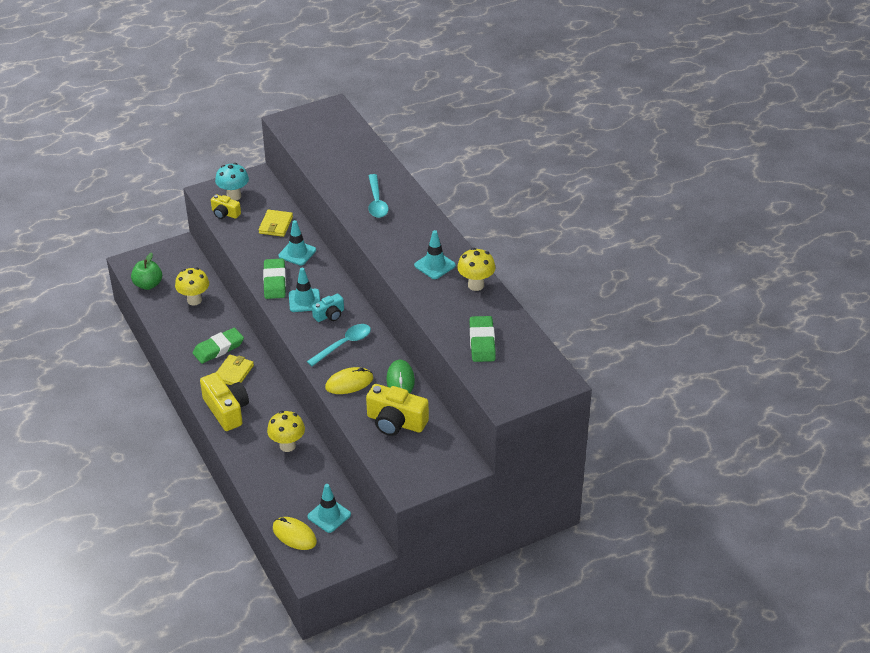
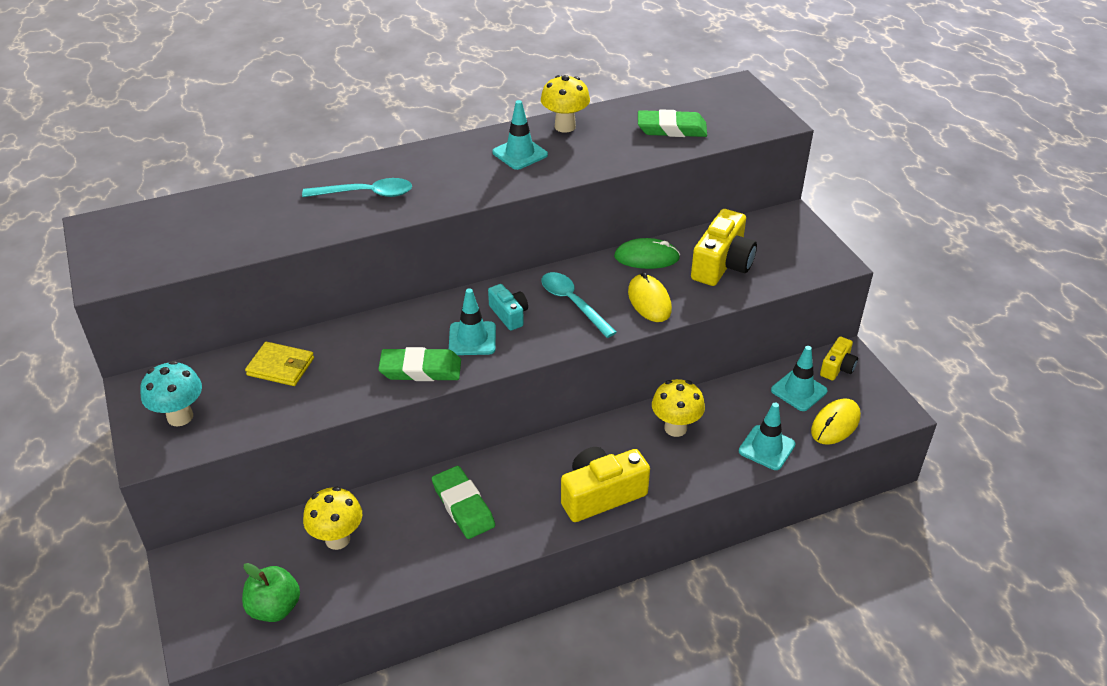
camera: 85 degrees left, 0 degrees up
(225, 213) = (224, 428): yellow camera -> yellow camera (837, 367)
(234, 373) = (521, 487): yellow wallet -> none
(297, 253) = (359, 344): turquoise traffic cone -> turquoise traffic cone (766, 448)

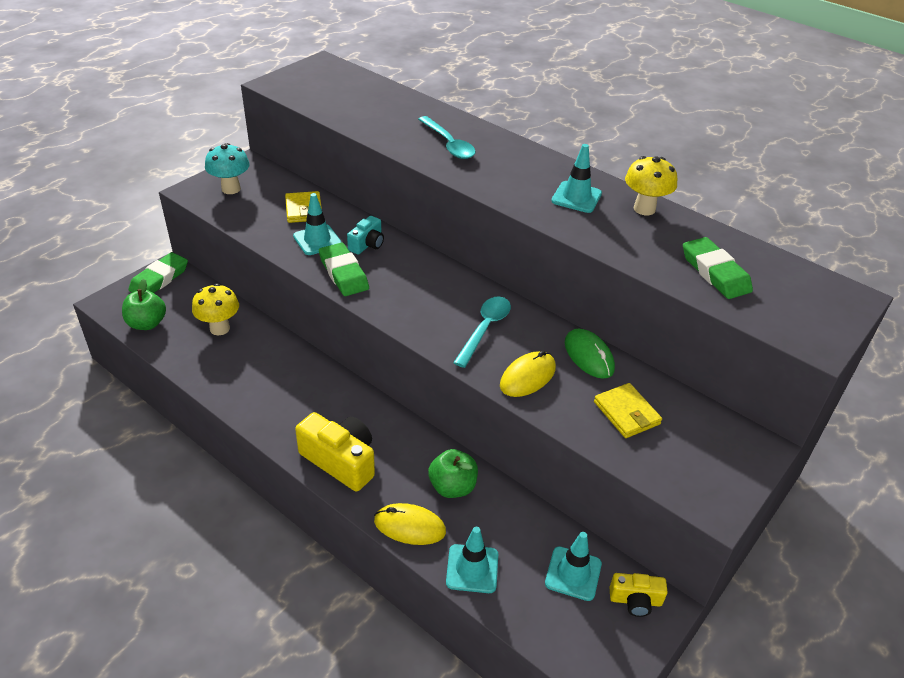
camera: 60 degrees right, 0 degrees up
(463, 506) = (284, 381): green eraser -> green eraser (159, 279)
(472, 339) = (397, 287): turquoise traffic cone -> turquoise traffic cone (317, 240)
(509, 315) = (441, 297): turquoise camera -> turquoise camera (367, 244)
(675, 428) = (452, 487): yellow mushroom -> green apple
(722, 264) = (626, 413): yellow camera -> yellow wallet
(835, 424) = (546, 622): yellow mouse -> yellow mouse (409, 526)

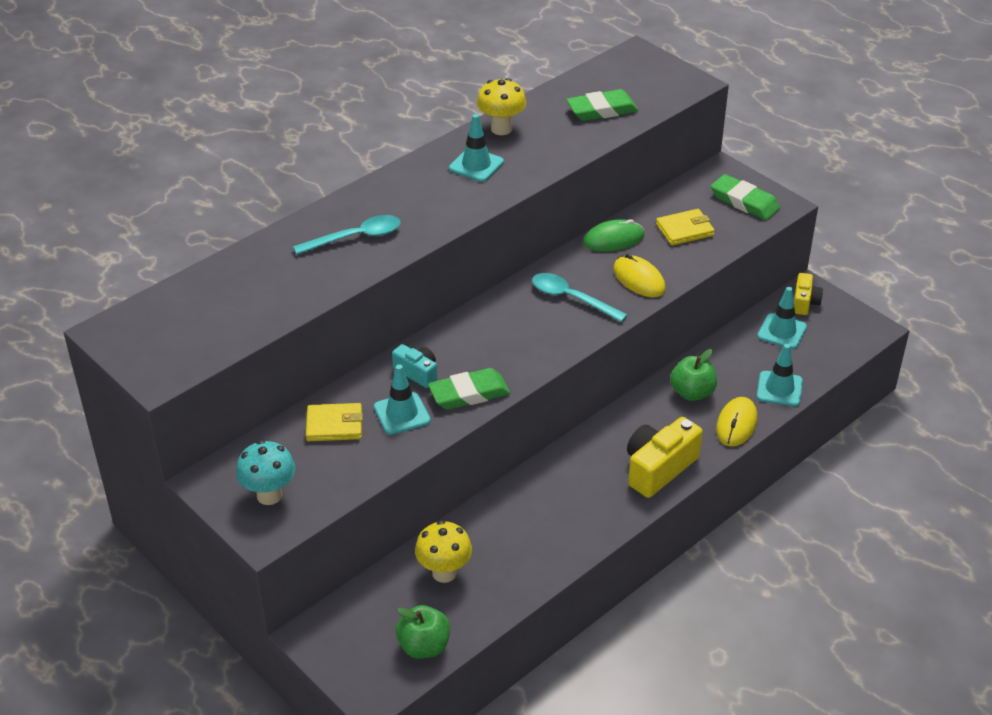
camera: 80 degrees left, 0 degrees up
(159, 279) = (331, 643): green eraser -> green eraser (744, 202)

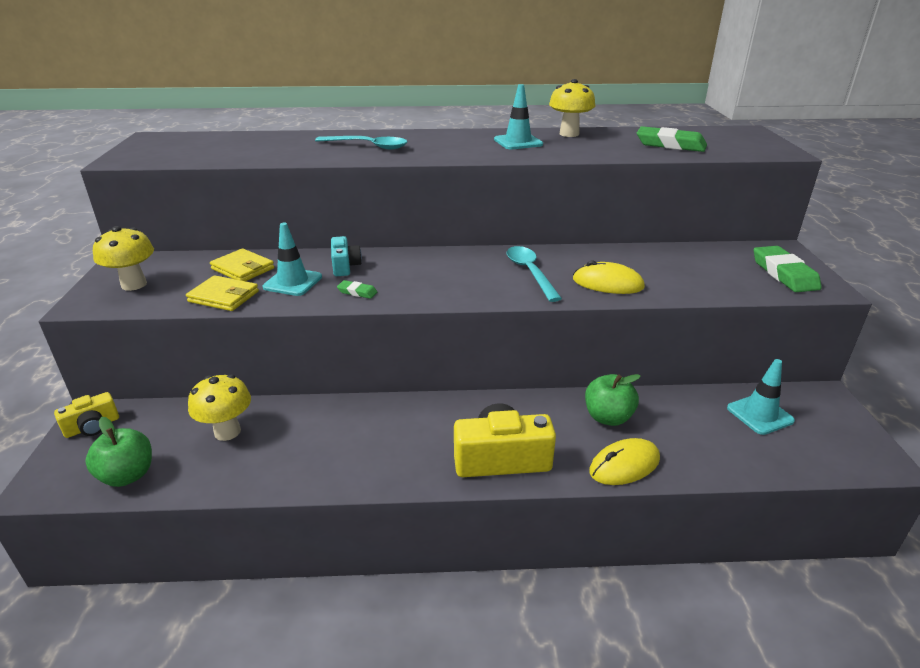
camera: 40 degrees right, 10 degrees down
(269, 495) = (134, 284): turquoise mushroom -> yellow mushroom
(469, 393) = (357, 292): green eraser -> green eraser, size x0.49
(613, 239) = (619, 254): green mouse -> none
(639, 279) = (608, 283): yellow mouse -> yellow mouse turned 75 degrees counterclockwise
(685, 230) = (696, 270): yellow wallet -> yellow wallet (223, 297)
(779, 389) = (707, 459): turquoise traffic cone -> none
(804, 302) = (811, 403): yellow camera -> yellow camera (92, 427)

